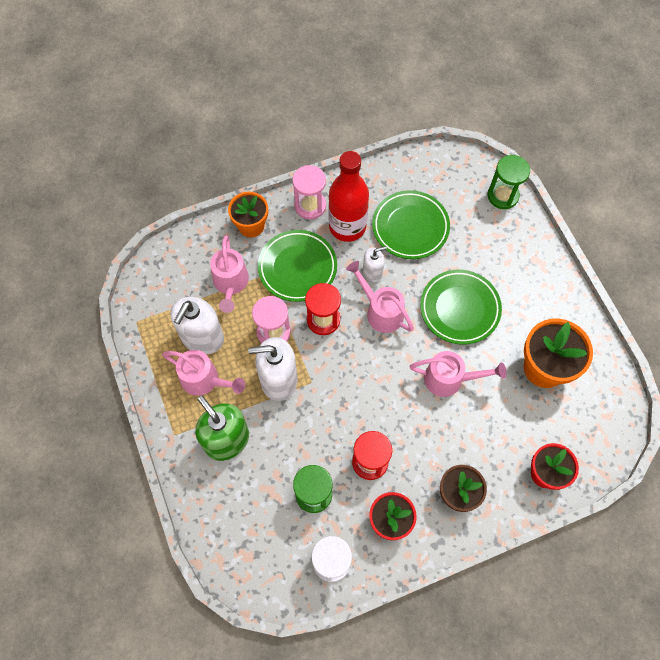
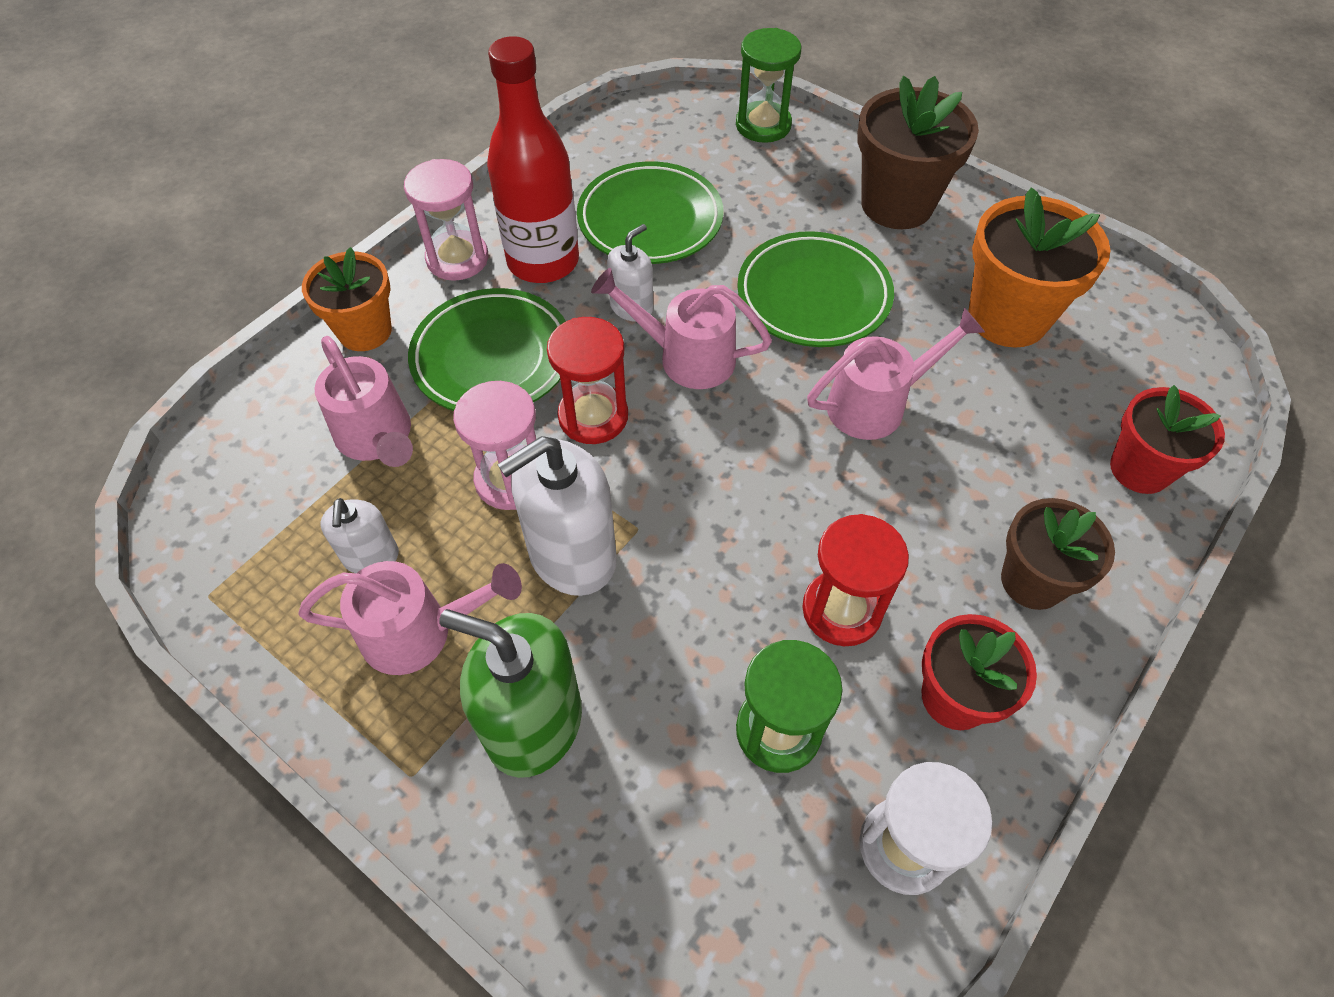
camera: 30 degrees left, 10 degrees down
(202, 338) = (371, 556): white soap dispenser -> white soap dispenser, size x0.55
(537, 277) = (897, 204): none -> brown flower pot

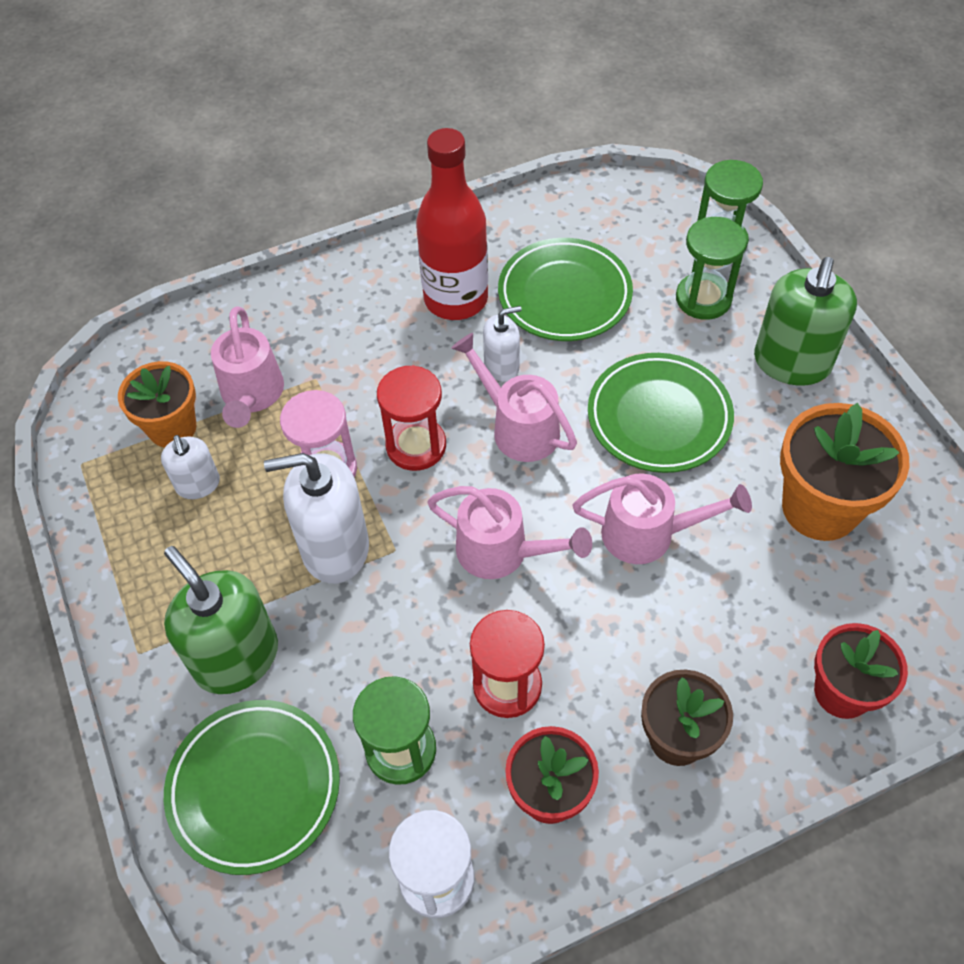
camera: 30 degrees right, 0 degrees up
(365, 331) = (290, 305): orange flower pot -> orange flower pot (172, 428)
(371, 556) = (198, 484): white soap dispenser -> white soap dispenser turned 45 degrees counterclockwise
(420, 632) = (199, 555): pink watering can -> pink watering can (502, 552)
(457, 258) = (391, 271): pink hourglass -> none
(492, 357) = (370, 365): green plate -> green plate (254, 788)
(782, 178) = (703, 298): none -> green hourglass
(897, 204) = (792, 362): brown flower pot -> green soap dispenser

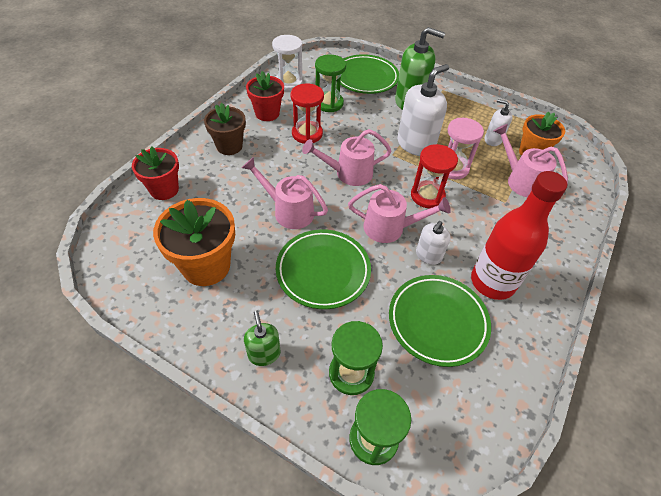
camera: 140 degrees right, 5 degrees down
(649, 534) = (288, 211): pink watering can -> pink watering can turned 60 degrees clockwise
(792, 362) = (264, 354): green soap dispenser -> green soap dispenser, size x0.55

